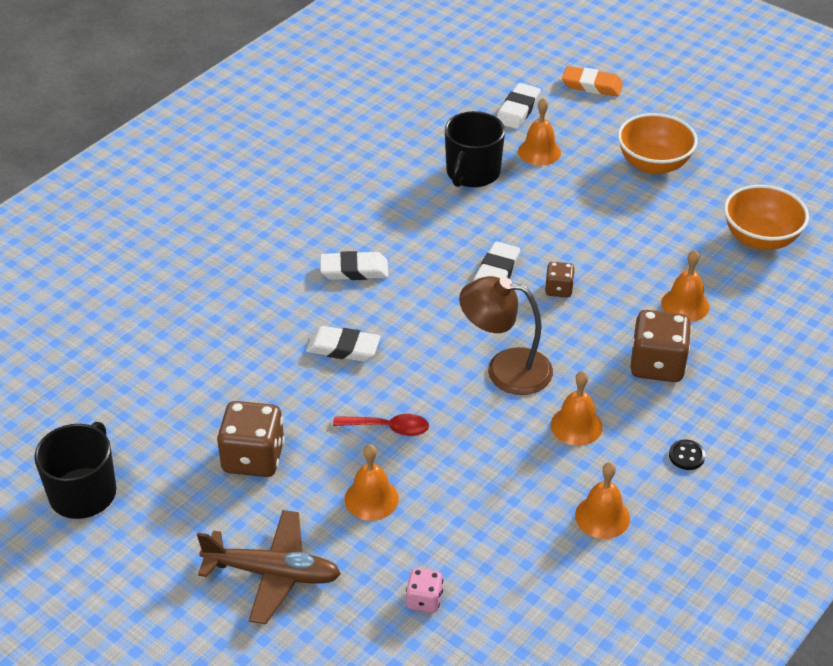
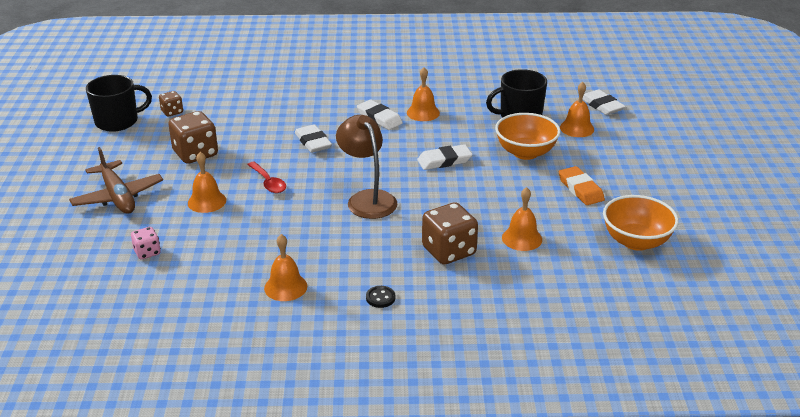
camera: 50 degrees right, 10 degrees down
(518, 110) = (602, 105): white eraser -> white eraser turned 75 degrees clockwise
(559, 289) = (463, 187): brown dice -> brown dice (172, 112)
(576, 425) = (352, 244): orange bell -> orange bell (423, 113)
(592, 85) = (672, 118): orange eraser -> orange eraser (580, 189)
(653, 164) = (637, 170): orange bowl -> orange bowl (525, 153)

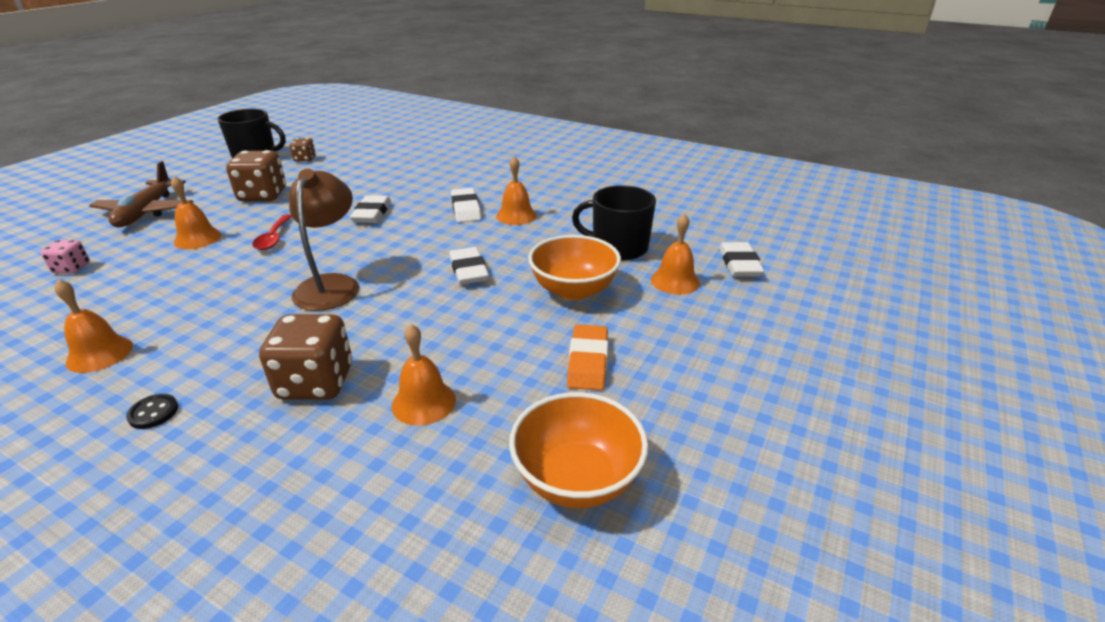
camera: 30 degrees right, 0 degrees up
(444, 161) = (469, 270): white eraser -> white eraser turned 60 degrees clockwise

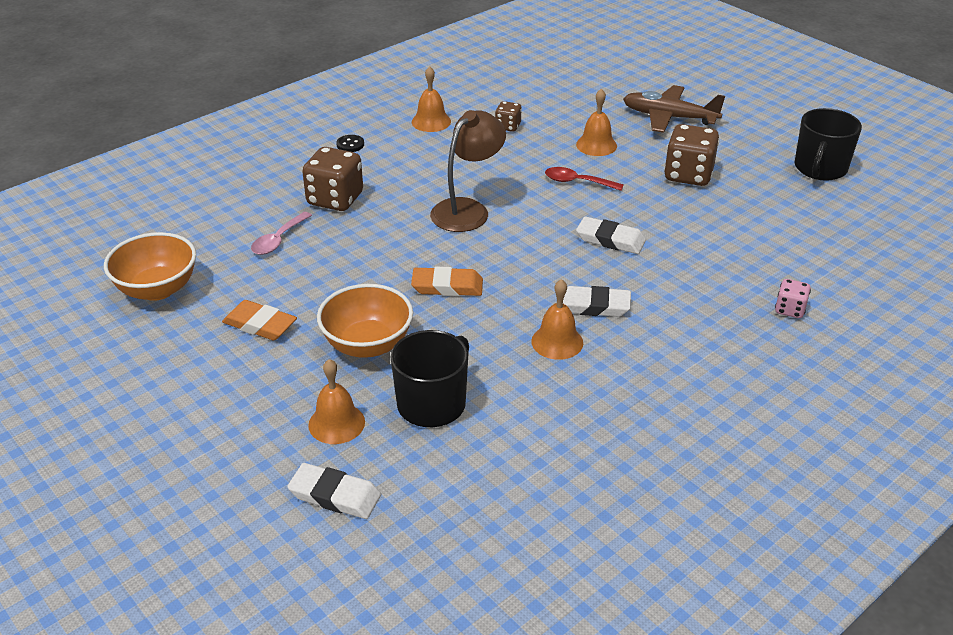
camera: 110 degrees right, 5 degrees up
(72, 268) = (567, 98): pink dice -> pink dice (790, 310)
(305, 159) = (800, 201): brown dice -> brown dice (508, 126)
(331, 285) = (467, 209): brown lamp -> brown lamp turned 75 degrees counterclockwise
(424, 402) = (278, 240): orange bell -> pink spoon
(469, 270) = (447, 286): white eraser -> orange eraser

